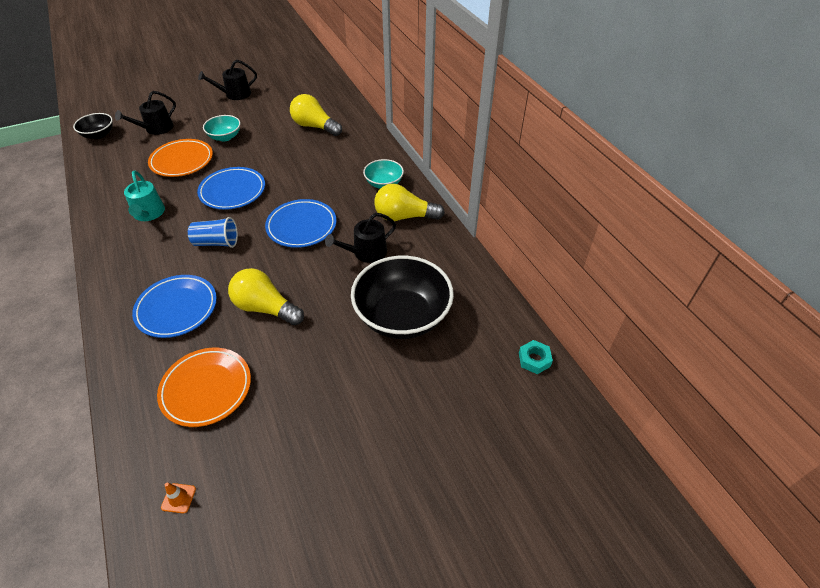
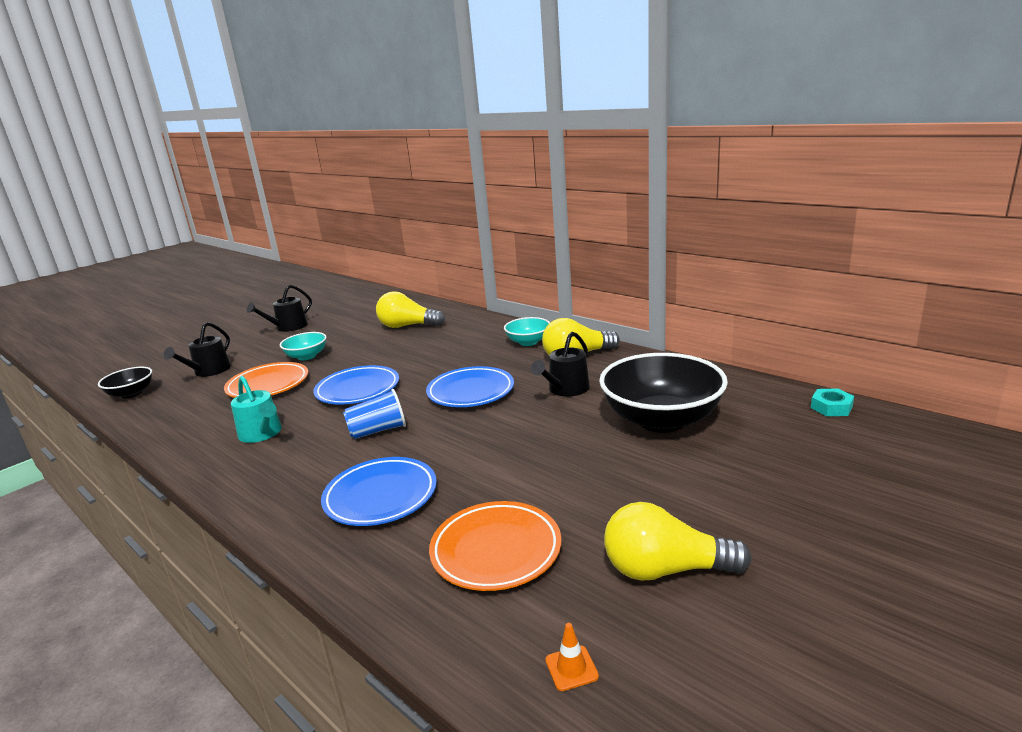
camera: 20 degrees left, 25 degrees down
(265, 308) = (497, 461): yellow light bulb -> yellow light bulb (666, 570)

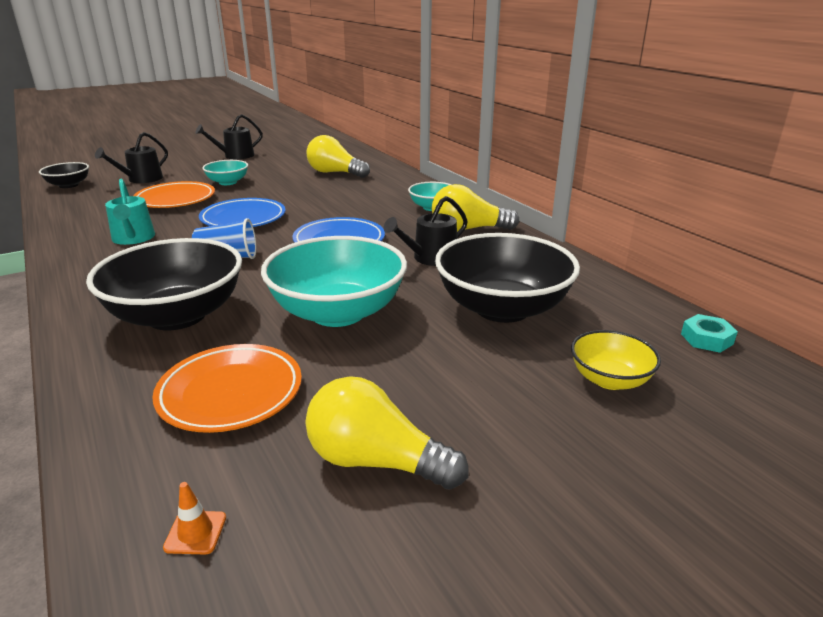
camera: 15 degrees right, 5 degrees up
(381, 496) = (177, 315): blue plate -> black bowl
(527, 457) = (338, 312): none -> turquoise bowl
(787, 457) = (609, 379): none -> yellow bowl

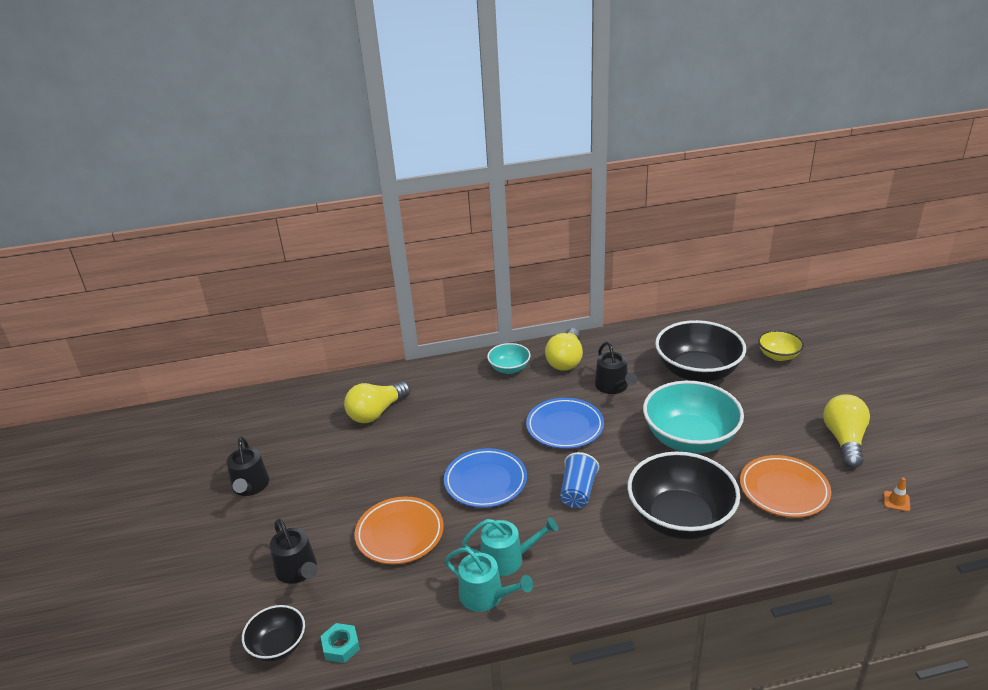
camera: 70 degrees left, 5 degrees up
(88, 236) = (486, 596): none -> turquoise watering can
(228, 182) = (360, 493): turquoise bowl -> none
(376, 461) = (844, 440): yellow light bulb -> yellow light bulb turned 150 degrees clockwise
(706, 339) = (743, 316): turquoise nut -> turquoise nut (341, 646)

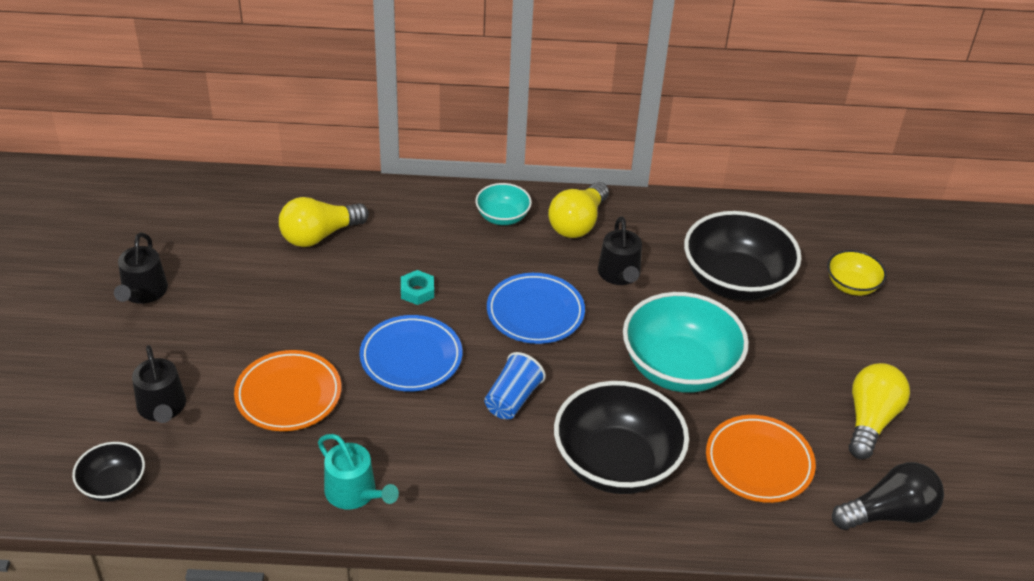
camera: 10 degrees right, 10 degrees up
(341, 646) = (178, 505): turquoise nut -> turquoise nut (417, 291)
(507, 559) = (396, 457): turquoise watering can -> none
(896, 501) = (888, 513): orange traffic cone -> black light bulb

